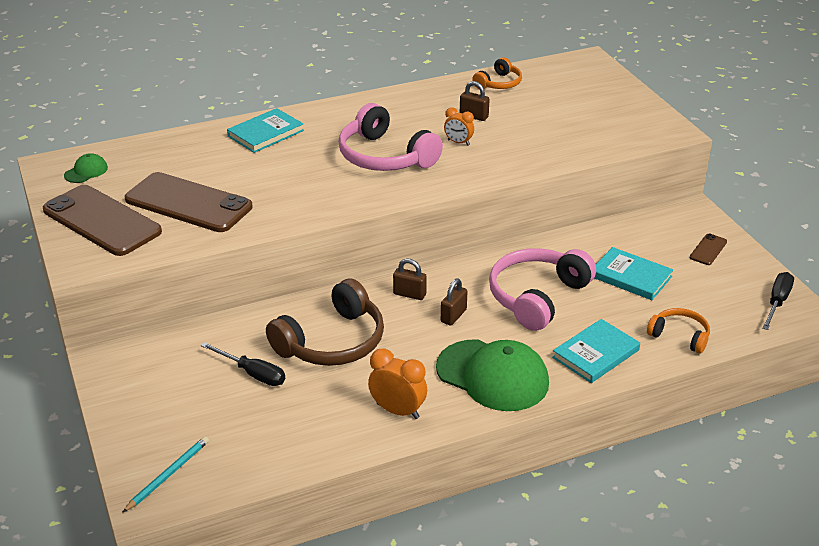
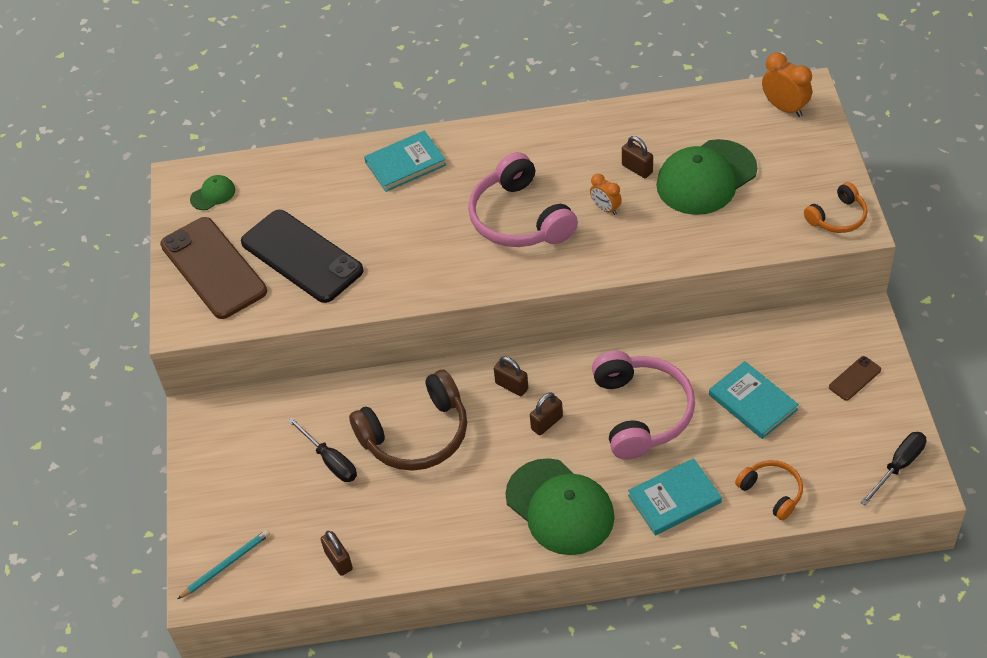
camera: 20 degrees right, 15 degrees up
(188, 203) = (302, 256): brown phone -> black phone
(288, 452) = (338, 561): none -> brown padlock
(398, 411) = (454, 532): orange clock -> orange clock (784, 108)
(499, 83) = (685, 118): orange headphones -> orange headphones (838, 217)
(535, 116) = (706, 178): none -> green cap
(537, 297) = (642, 412): pink headphones -> pink headphones turned 120 degrees clockwise

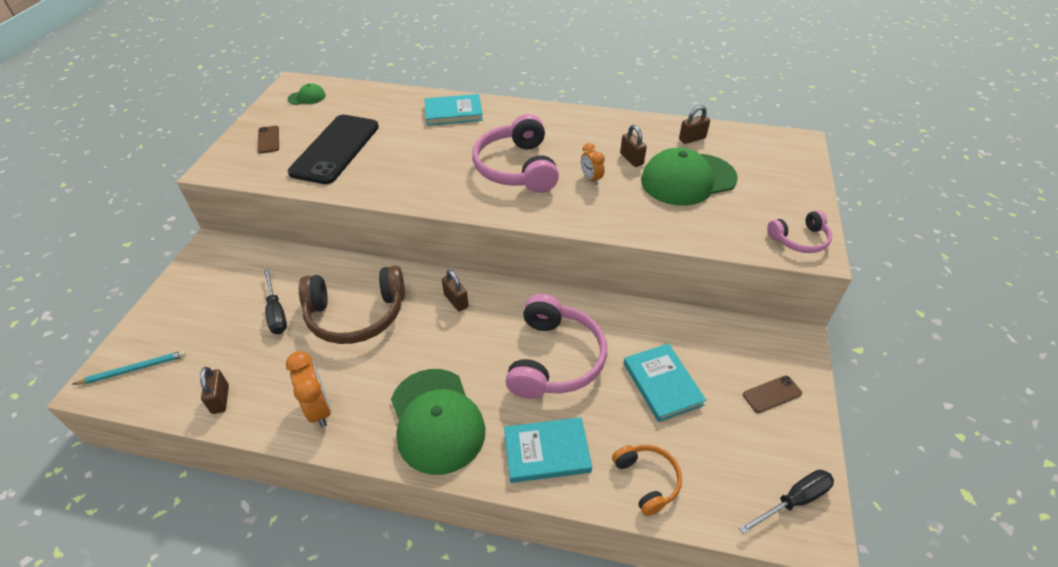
camera: 15 degrees right, 5 degrees down
(213, 268) = (268, 140): brown phone -> brown phone, size x0.42
(302, 256) = (335, 149): black phone -> black phone turned 45 degrees clockwise
(546, 423) = (467, 340): brown padlock -> brown padlock (692, 139)
(784, 108) = (777, 149): orange clock -> orange clock (319, 409)
(838, 217) = (799, 240): orange headphones -> pink headphones

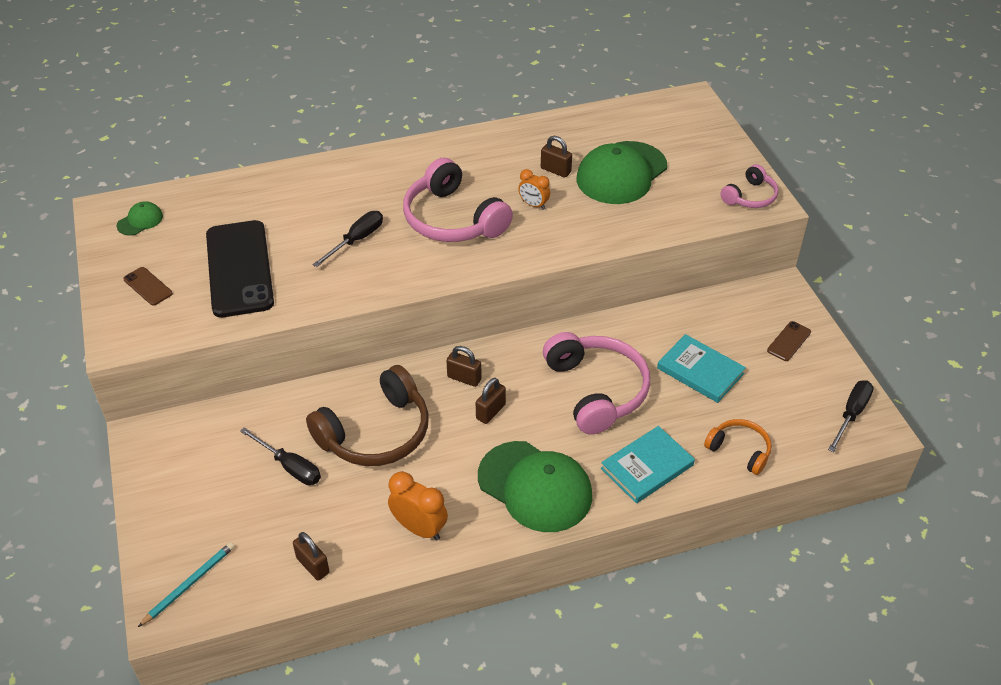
camera: 30 degrees left, 0 degrees up
(432, 158) = (356, 240): none -> black screwdriver
(453, 112) = (332, 181): turquoise book -> none
(692, 139) = (596, 129): brown padlock -> brown padlock (490, 411)

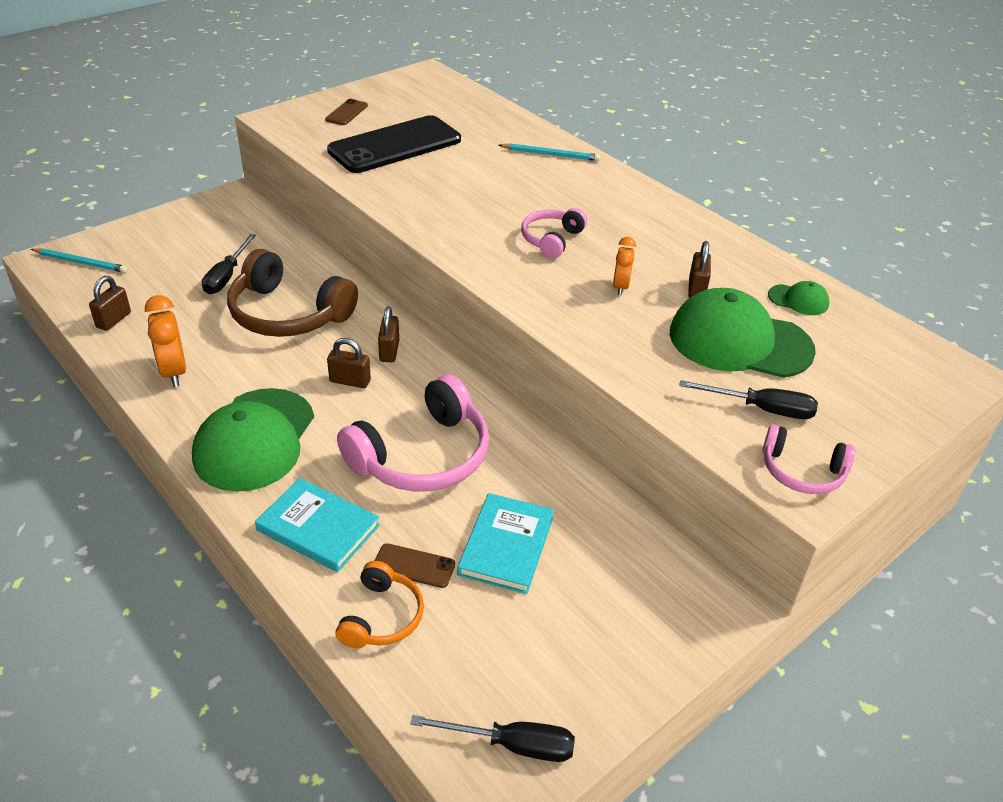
camera: 65 degrees right, 5 degrees down
(140, 221) = (425, 89): green cap -> green cap (798, 300)
(323, 179) = (551, 154): none -> turquoise pencil
(356, 240) = (476, 192): black screwdriver -> black screwdriver (762, 409)
(419, 528) = (174, 372): orange clock -> orange clock turned 150 degrees clockwise
(452, 219) = (551, 239): pink headphones -> pink headphones, size x0.54
(789, 341) = (621, 635): brown phone -> brown phone (414, 566)

